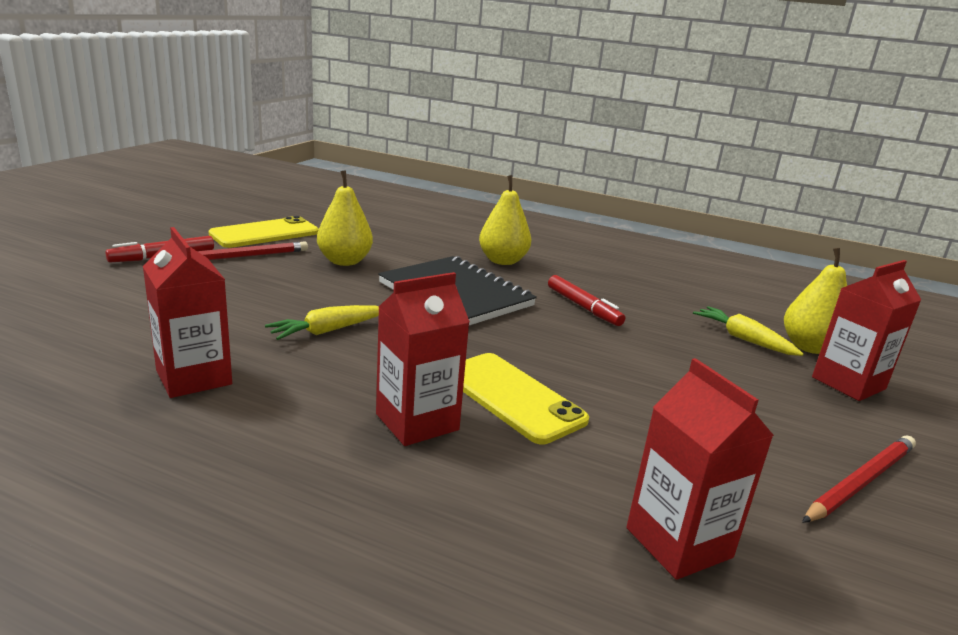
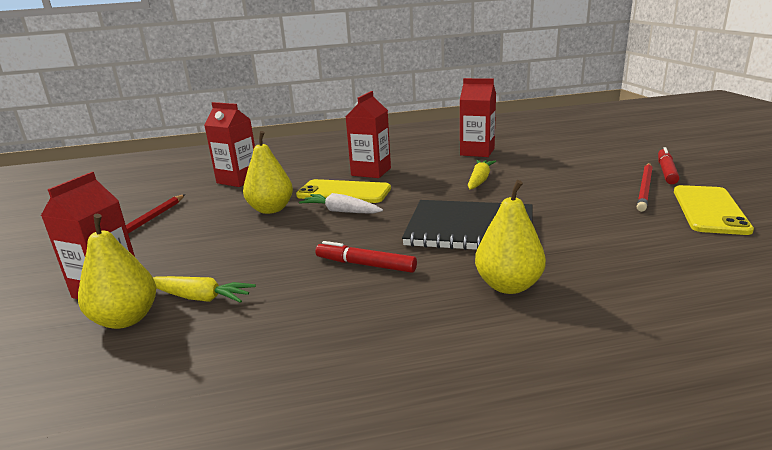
camera: 150 degrees right, 0 degrees up
(344, 261) = (594, 217): yellow pear -> yellow pear (271, 209)
(549, 367) = (341, 211): none -> white carrot

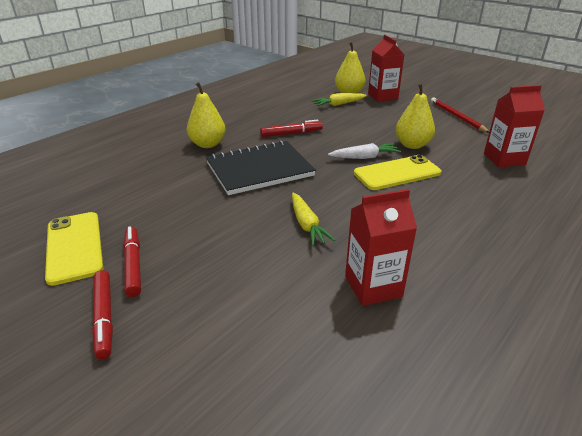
camera: 140 degrees right, 10 degrees up
(371, 172) = (424, 204): red carton -> none
(645, 188) = (133, 265): red pencil -> red marker

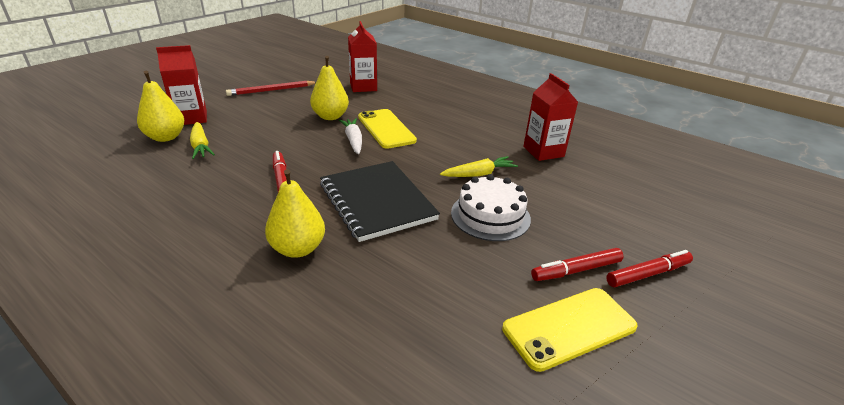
camera: 95 degrees left, 0 degrees up
(229, 224) = (490, 215): none -> white cake

